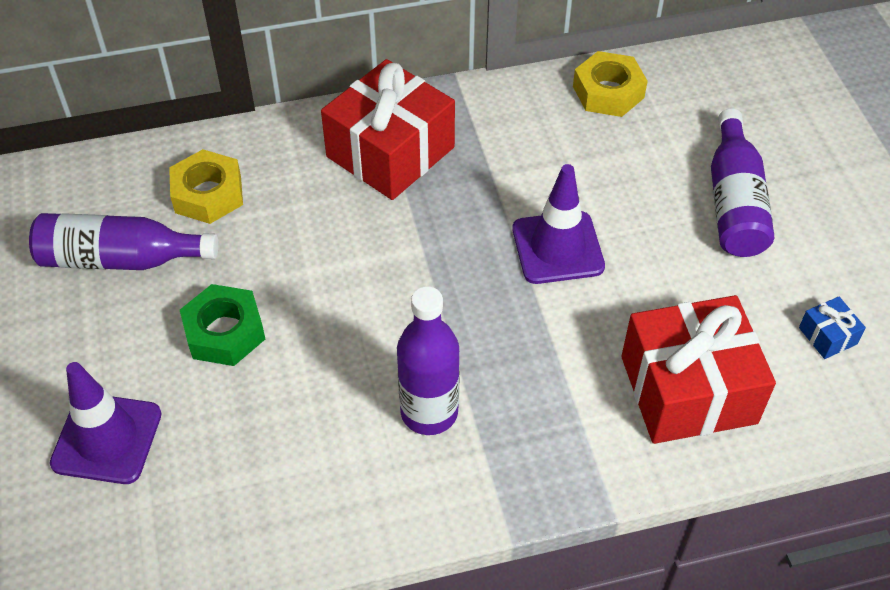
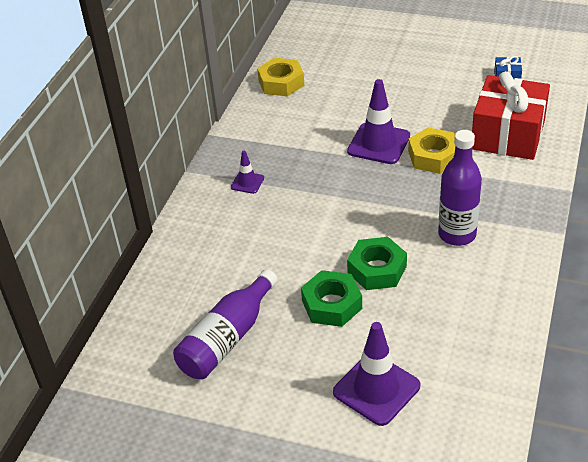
camera: 55 degrees left, 10 degrees down
(208, 194) = (208, 276): yellow nut -> yellow nut (433, 156)
(311, 351) = (377, 269): none -> green nut
(390, 152) = (247, 182): red gift -> purple traffic cone
(734, 202) = (399, 72): purple bottle -> none

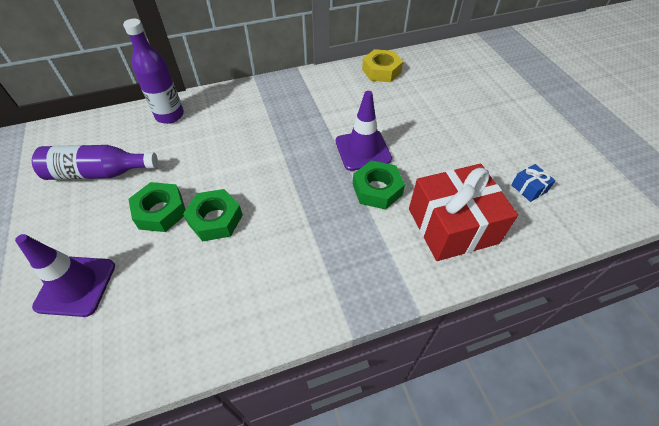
camera: 50 degrees right, 10 degrees up
(247, 182) = (263, 106): purple traffic cone -> none
(433, 156) = (377, 189): yellow nut -> green nut
(457, 234) = (291, 252): purple bottle -> purple bottle (170, 115)

